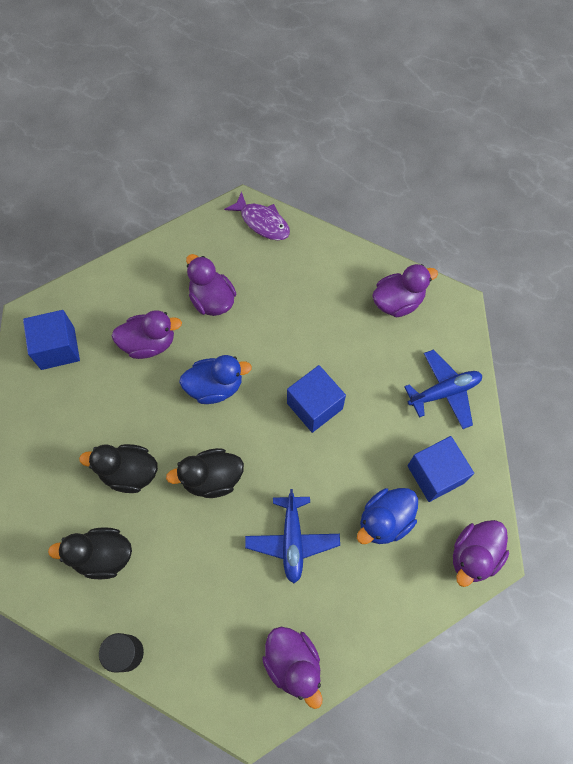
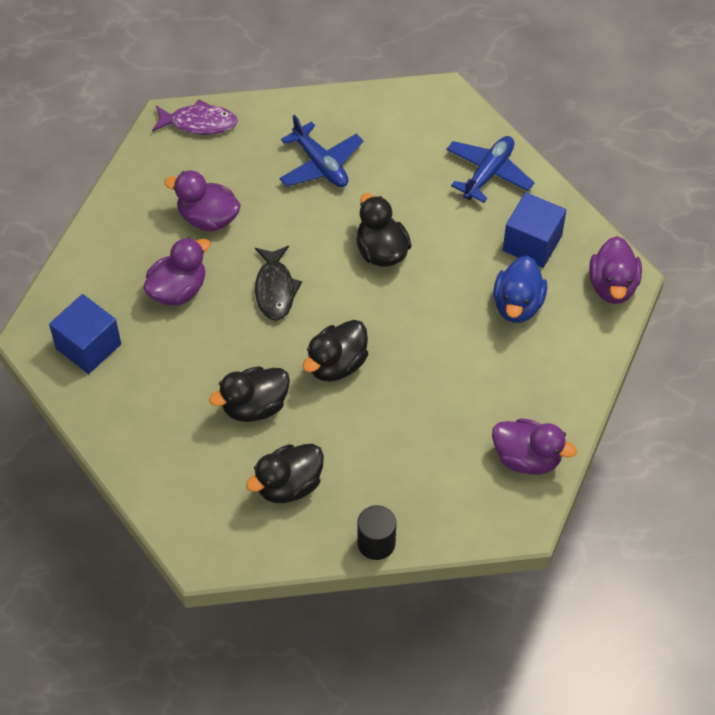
camera: 35 degrees left, 10 degrees down
(215, 387) = (275, 289): blue duck -> black fish
(292, 540) = (450, 368): blue plane -> blue plane (320, 165)
(314, 406) = (381, 251): blue cube -> black duck
(398, 302) = (387, 122): purple duck -> none

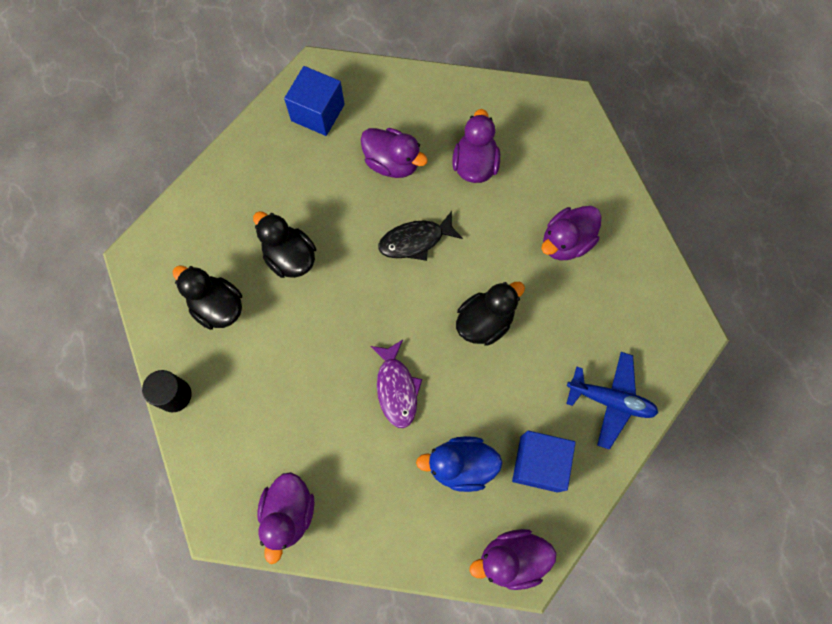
camera: 75 degrees right, 15 degrees up
(199, 123) = (576, 127): purple fish -> purple fish (396, 388)
(320, 165) = (566, 242): blue plane -> purple duck
(336, 364) = (349, 314): black duck -> none

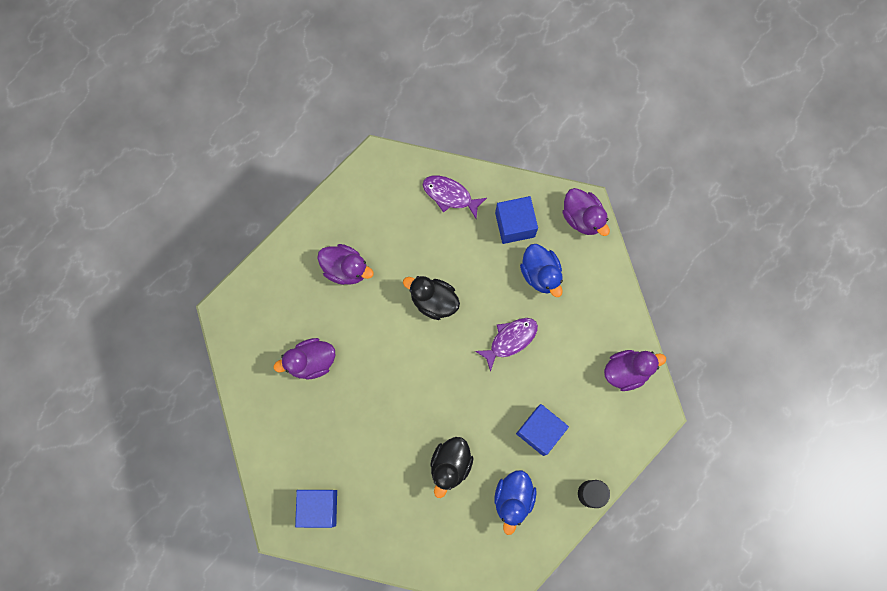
camera: 115 degrees left, 5 degrees up
(217, 307) = (513, 499): black duck -> blue duck
(274, 372) = (540, 431): none -> blue cube
(392, 163) = (337, 426): purple duck -> none
(415, 240) = (394, 378): black fish -> none
(610, 400) = (450, 195): blue plane -> purple fish

